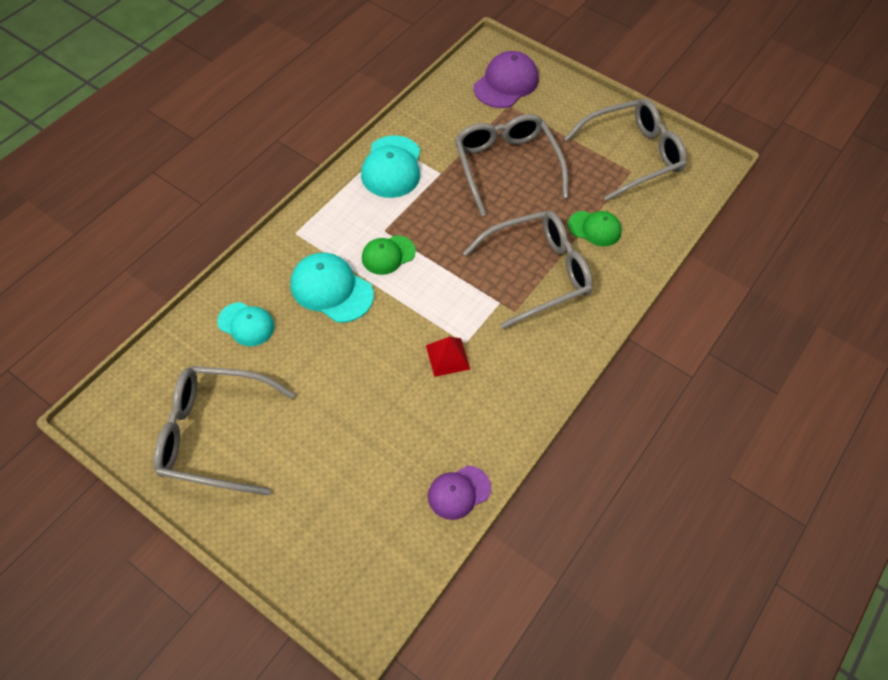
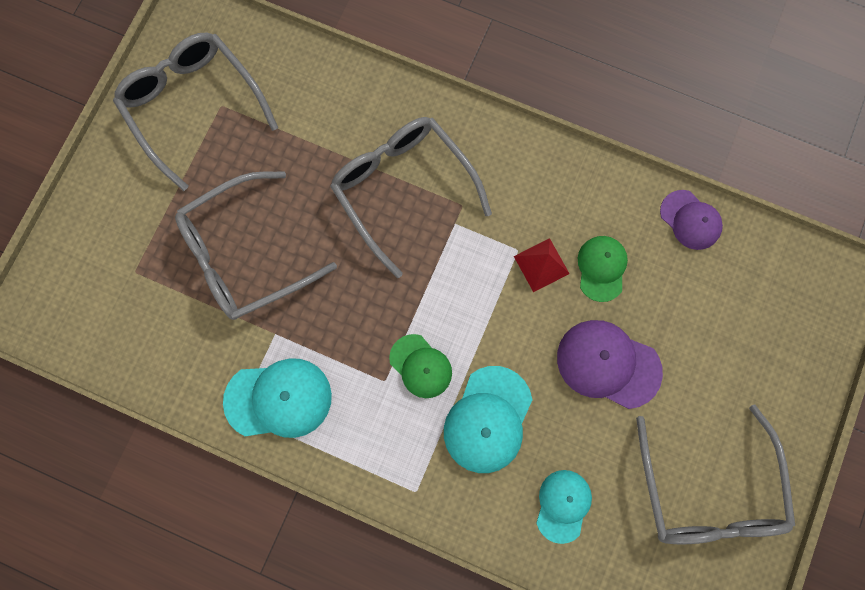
camera: 100 degrees left, 20 degrees up
(506, 83) = (91, 283): purple cap -> purple cap (608, 364)
(594, 228) = (322, 136): green cap -> green cap (601, 268)

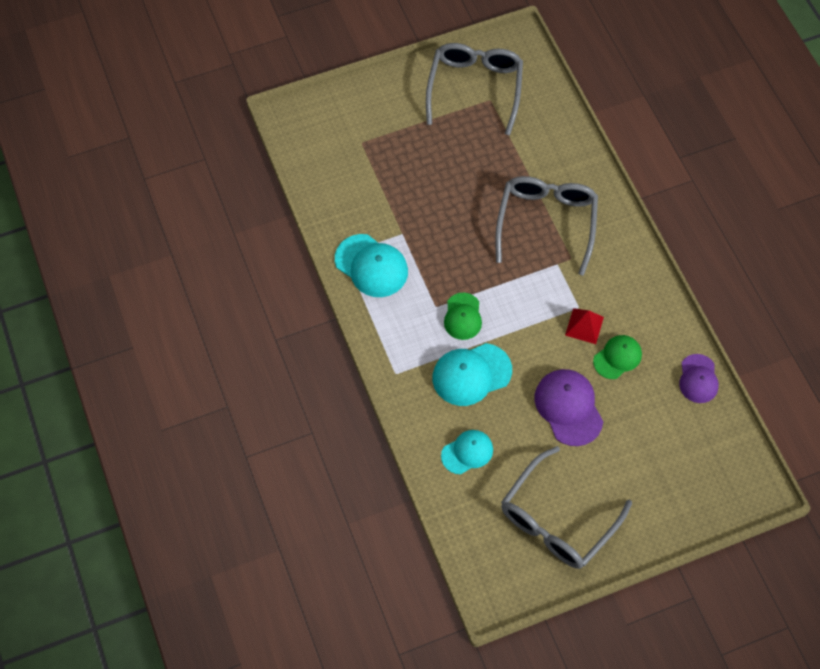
camera: 45 degrees right, 15 degrees down
(246, 254) = (428, 183): grey glasses -> none

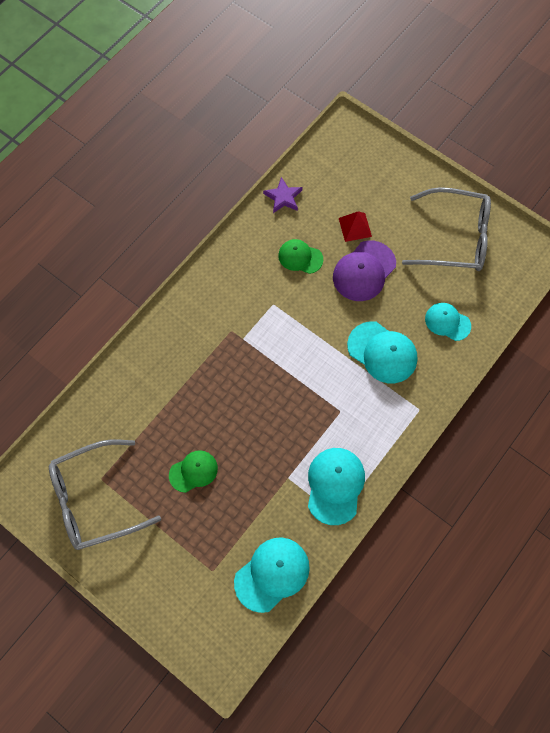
camera: 120 degrees left, 5 degrees up
(330, 182) = (272, 574): none -> turquoise cap
(463, 316) = (336, 385): green cap -> green cap (193, 471)
(546, 223) = (208, 366): grey glasses -> none
(584, 326) = (287, 292): red pyramid -> red pyramid (355, 227)
(698, 379) = (283, 197): purple cap -> purple star

